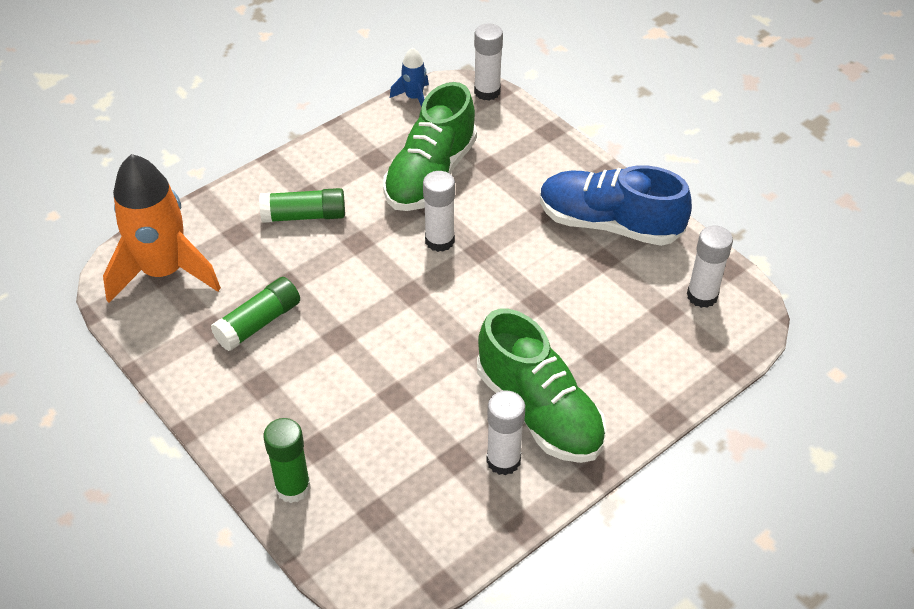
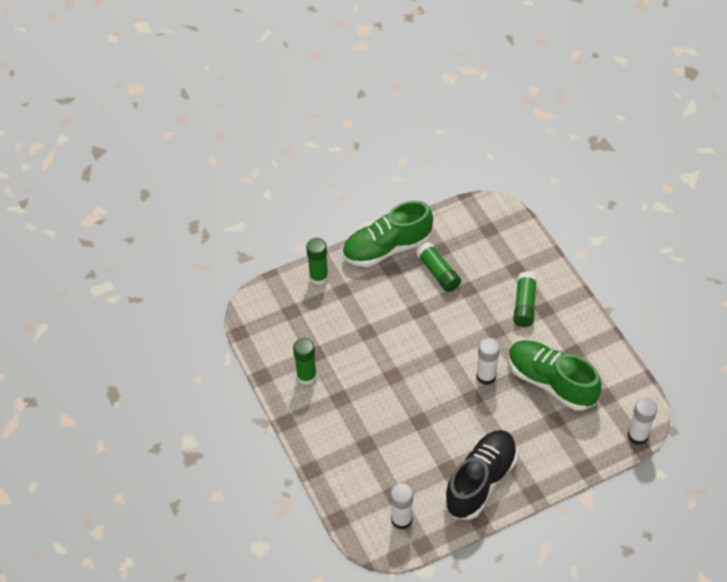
camera: 105 degrees right, 5 degrees up
(164, 271) = (490, 230): orange rocket -> none
(414, 98) = (637, 386): blue rocket -> none
(503, 460) = (306, 376): white glue stick -> green glue stick
(539, 411) = (335, 401): green shoe -> green shoe (387, 248)
(609, 224) = (480, 481): blue shoe -> black shoe

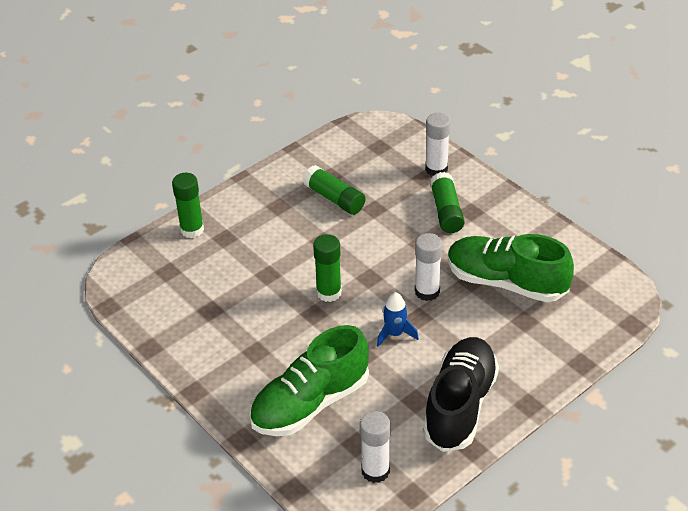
camera: 15 degrees left, 10 degrees down
(306, 376) = (206, 336): green glue stick -> green glue stick (329, 292)
(387, 248) = (266, 186): green shoe -> green shoe (310, 403)
(450, 408) = (395, 334): none -> blue rocket
(637, 435) = (628, 316): white glue stick -> white glue stick (436, 169)

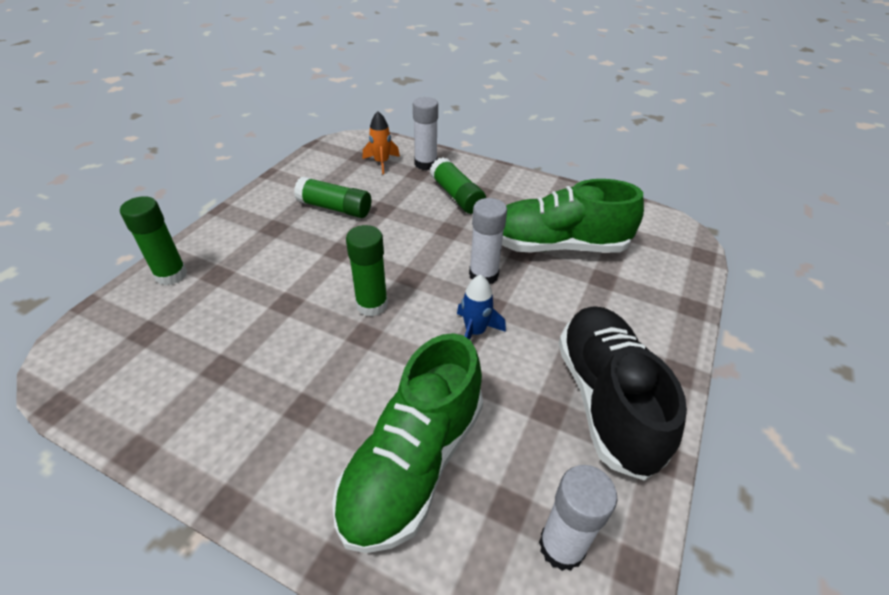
camera: 25 degrees left, 0 degrees up
(396, 158) = (382, 162): none -> orange rocket

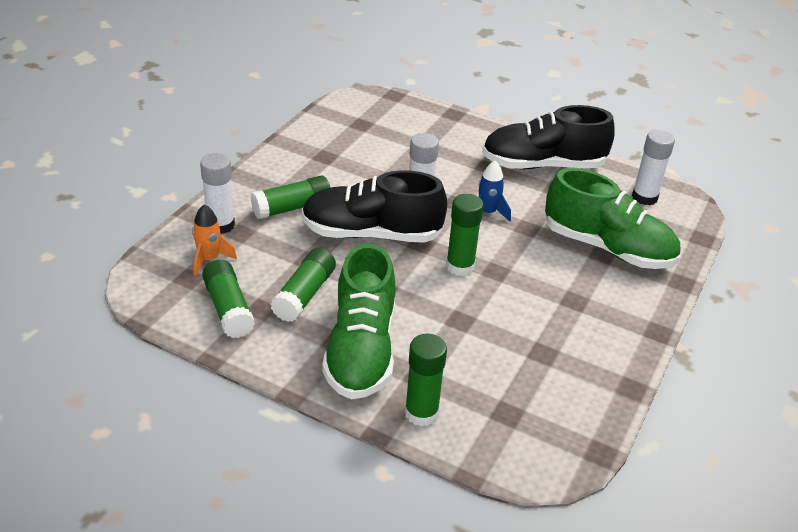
camera: 90 degrees left, 5 degrees down
(322, 175) = (228, 309): none -> green glue stick
(423, 242) = (371, 234): none -> black shoe
(558, 246) = (380, 159): green shoe -> green shoe (361, 350)

